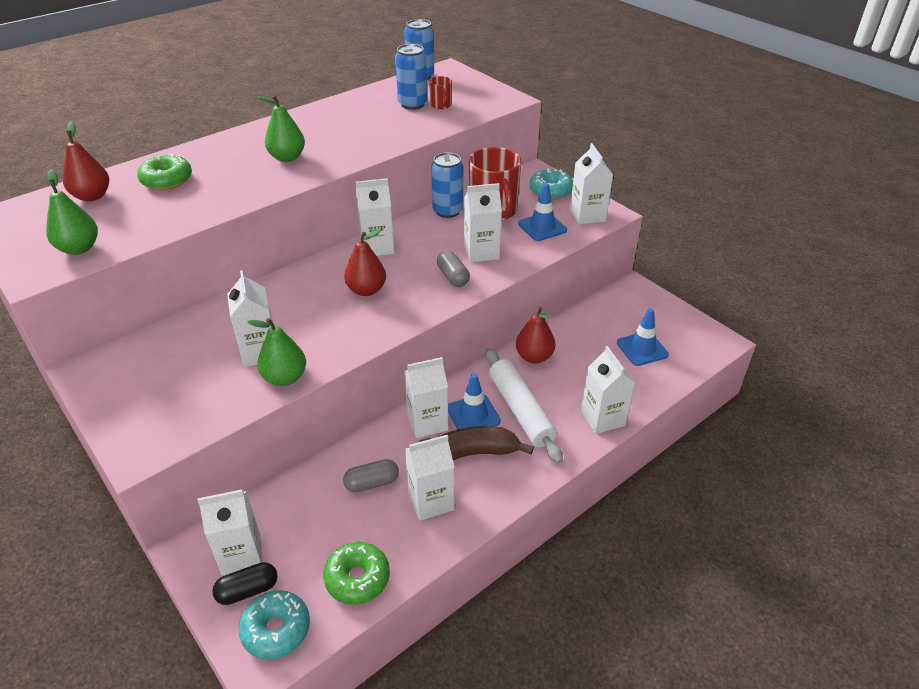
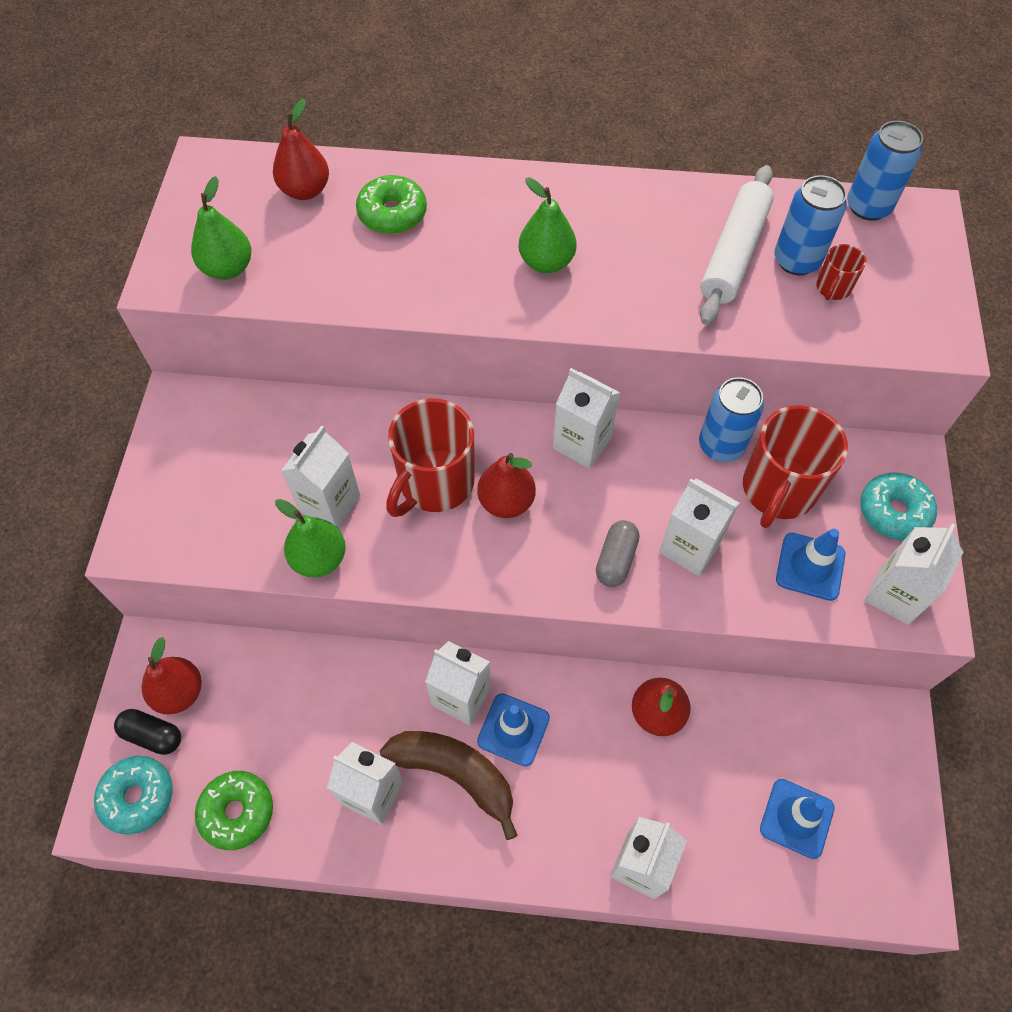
camera: 45 degrees right, 20 degrees up
(241, 554) = (179, 692): white carton -> red pear
(315, 306) = (435, 483): none -> red mug
(372, 483) = (344, 720): grey capsule -> none
(520, 410) = (566, 770): white rolling pin -> white rolling pin (734, 253)

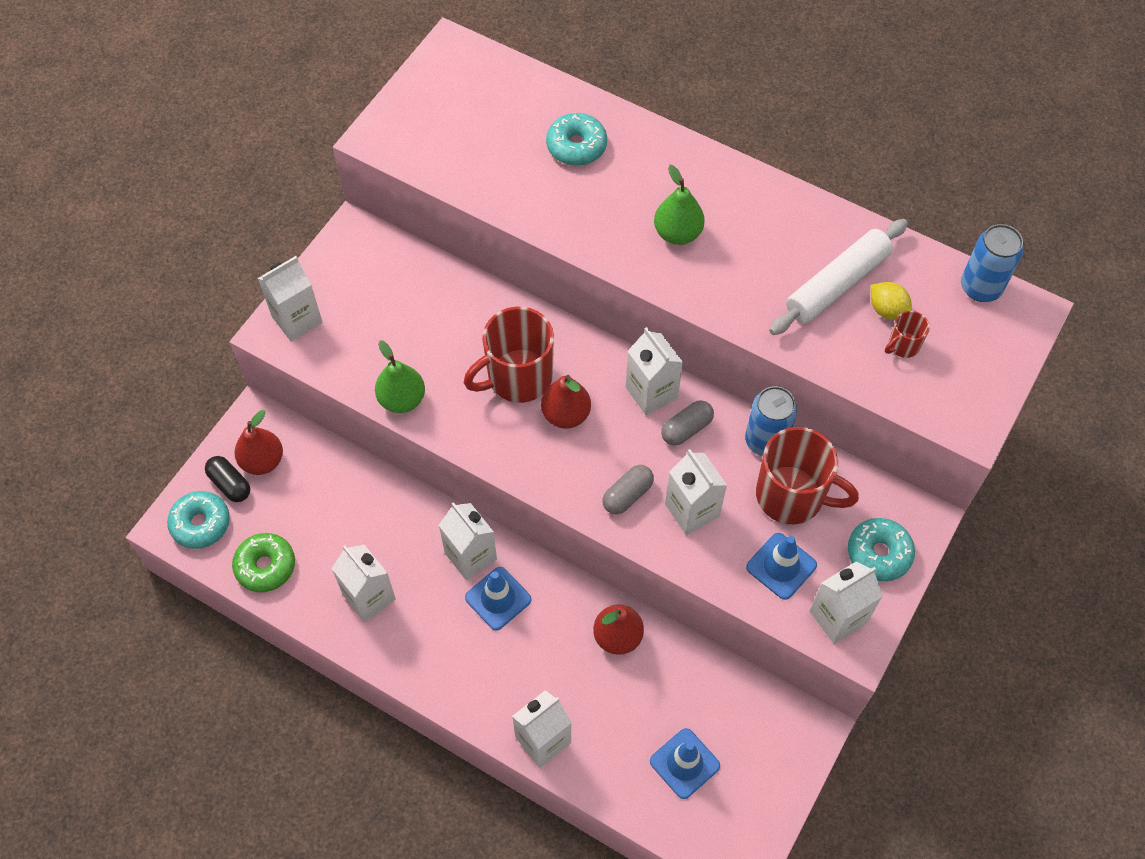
camera: 25 degrees right, 0 degrees up
(228, 268) = (428, 145): green pear -> none
(305, 190) = (518, 101): red pear -> none
(329, 503) = (430, 360): white carton -> white carton (297, 319)
(392, 214) = (576, 146): green donut -> turquoise donut
(455, 774) = (437, 611): brown banana -> none
(637, 465) = (686, 429): none -> grey capsule
(778, 490) = (791, 496): red mug -> red mug turned 120 degrees counterclockwise
(796, 260) = (887, 310): blue can -> yellow lemon

